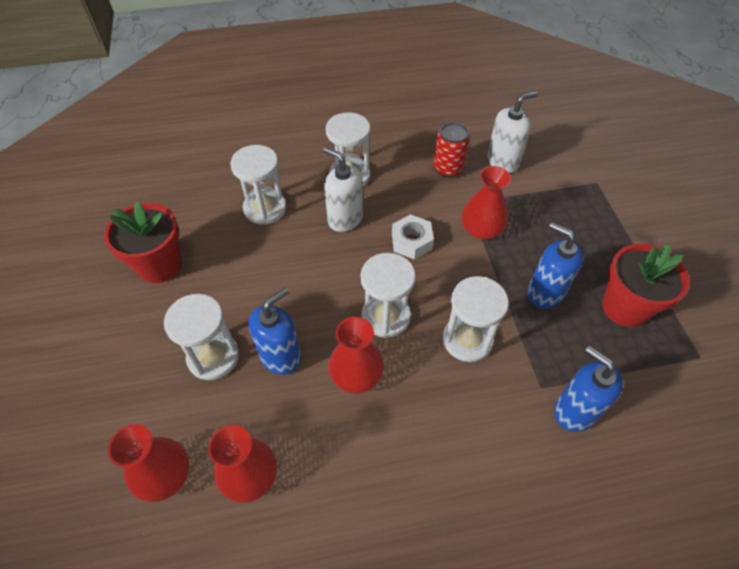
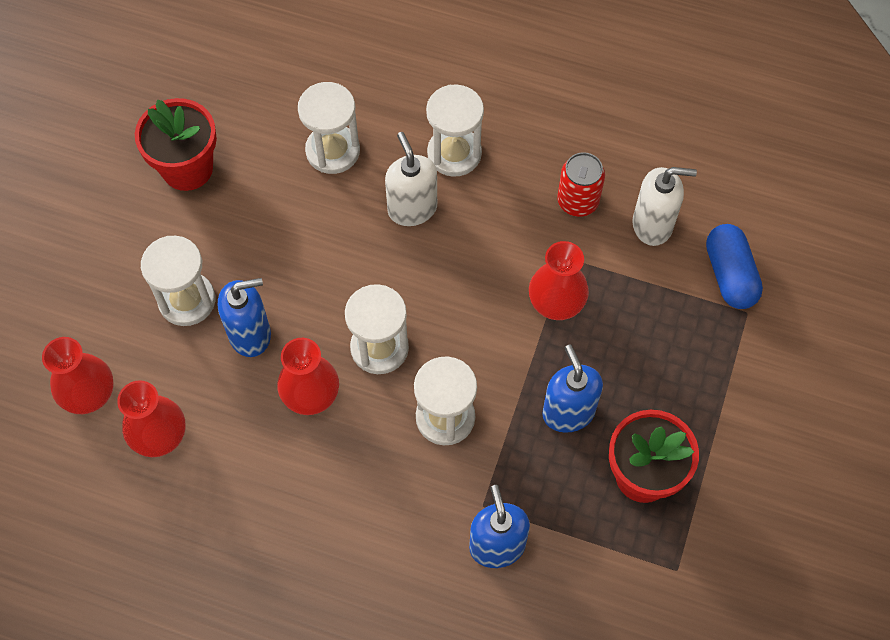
camera: 30 degrees right, 10 degrees up
(411, 241) = (466, 275): white nut -> none
(569, 168) = (730, 275): none -> blue capsule

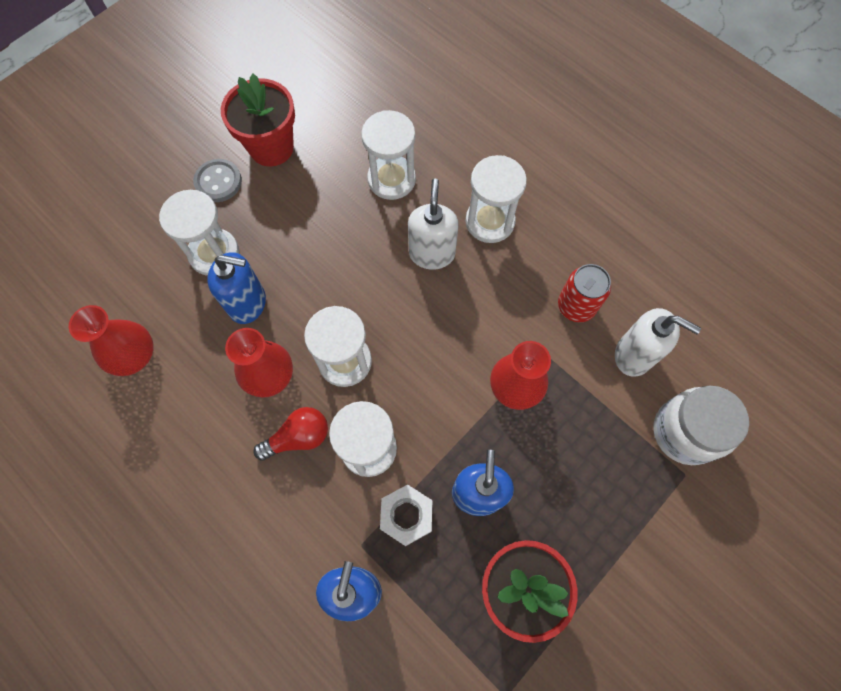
camera: 25 degrees right, 5 degrees up
(88, 392) = (99, 295): red vase -> none
(150, 226) = (218, 182): none -> grey button
(371, 437) = (298, 437): none -> red light bulb
(512, 461) = (406, 516): none -> white nut
(730, 275) = (685, 432): blue capsule -> white jar

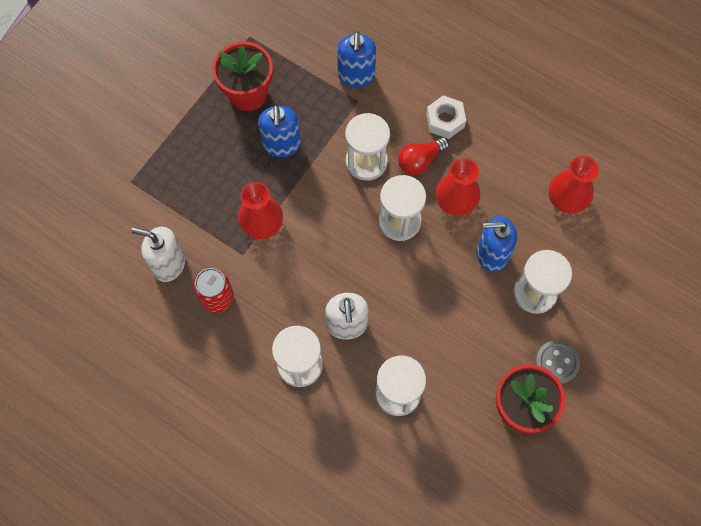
camera: 170 degrees right, 0 degrees up
(406, 516) = (330, 123): white nut -> white nut (445, 120)
(685, 432) = (129, 211): white jar -> none

